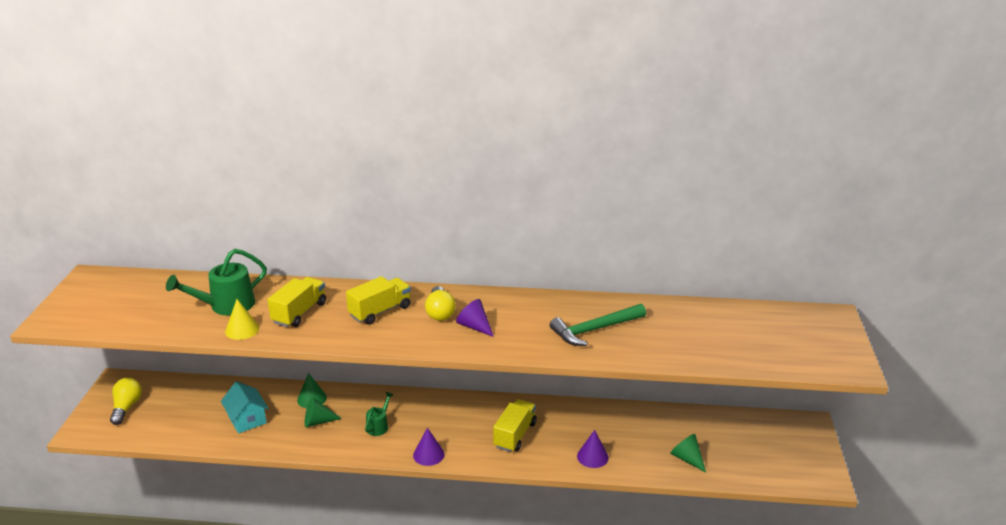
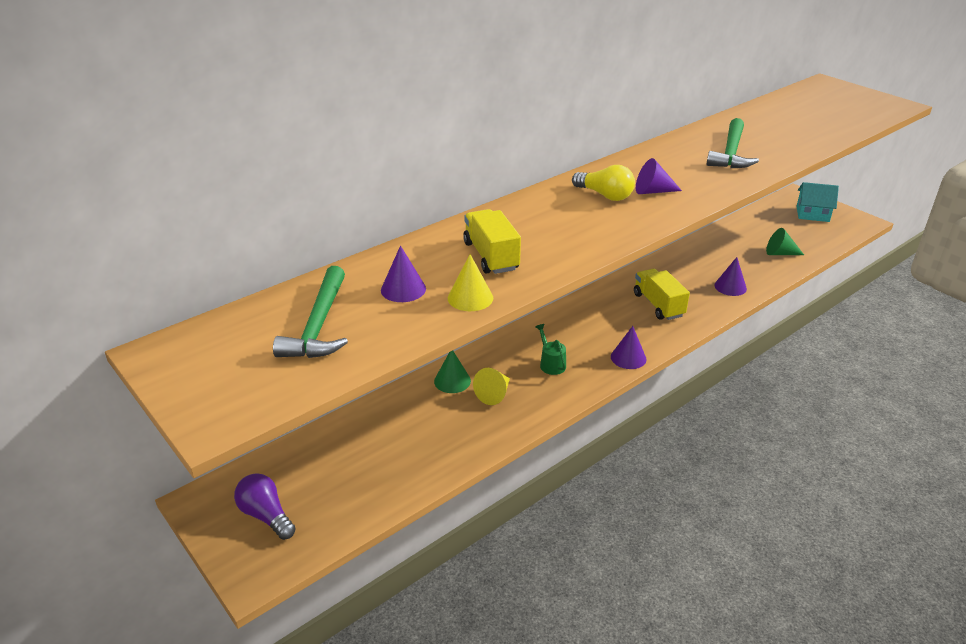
camera: 45 degrees left, 5 degrees up
(126, 407) = (266, 515): yellow light bulb -> purple light bulb
(160, 302) = (318, 325): none -> green hammer
(226, 306) = (403, 289): green watering can -> purple cone
(247, 419) = (424, 436): turquoise house -> turquoise house (812, 214)
(318, 422) = (494, 394): green cone -> yellow cone
(380, 311) = (557, 218): yellow truck -> none

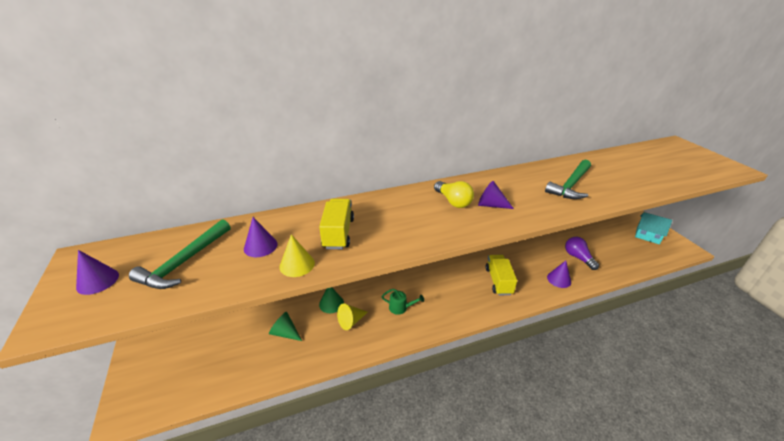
camera: 20 degrees right, 0 degrees up
(266, 515) = (161, 371): purple light bulb -> purple light bulb (578, 258)
(551, 363) = (401, 308): green watering can -> green watering can turned 105 degrees clockwise
(628, 358) = (456, 318): purple cone -> purple cone (98, 281)
(780, 253) = (609, 261): green cone -> green cone (285, 333)

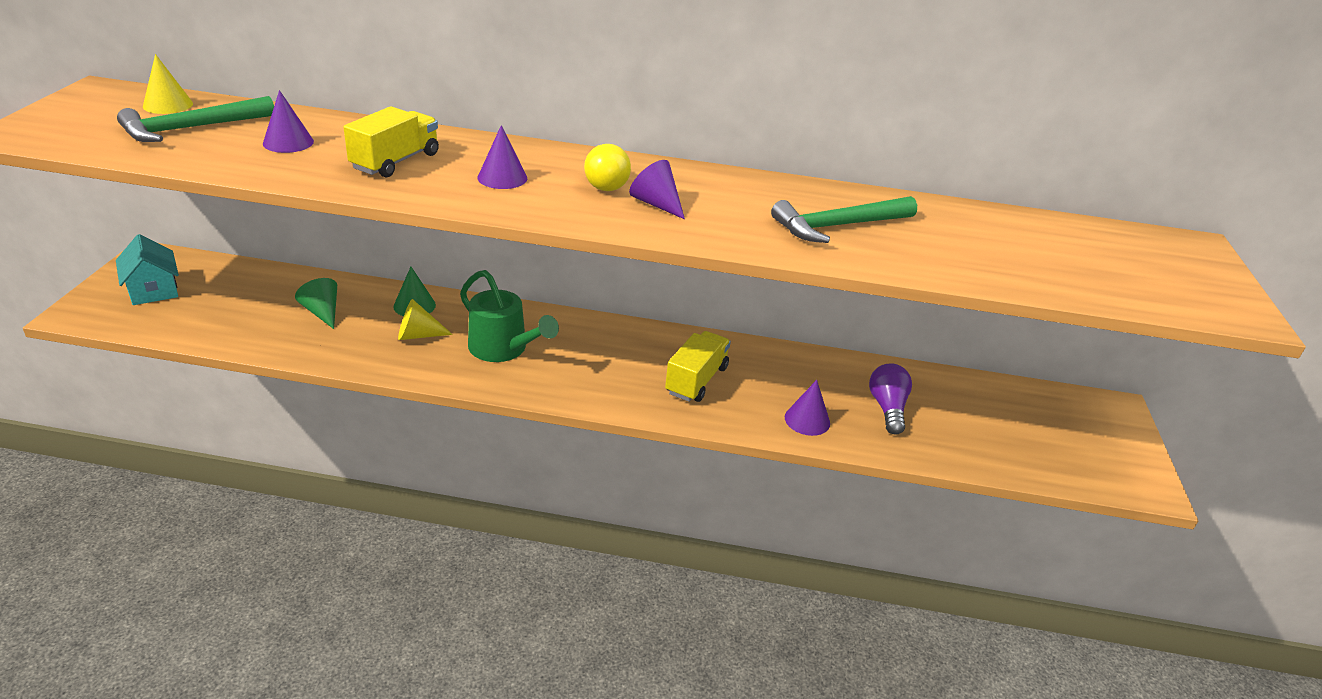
camera: 25 degrees right, 0 degrees up
(98, 281) = (92, 115): purple cone -> purple cone (502, 178)
(297, 264) = (303, 172): yellow cone -> yellow cone (168, 105)
(401, 308) = (503, 349): green watering can -> green watering can, size x1.83
(648, 235) = (1089, 435): turquoise house -> turquoise house (153, 290)

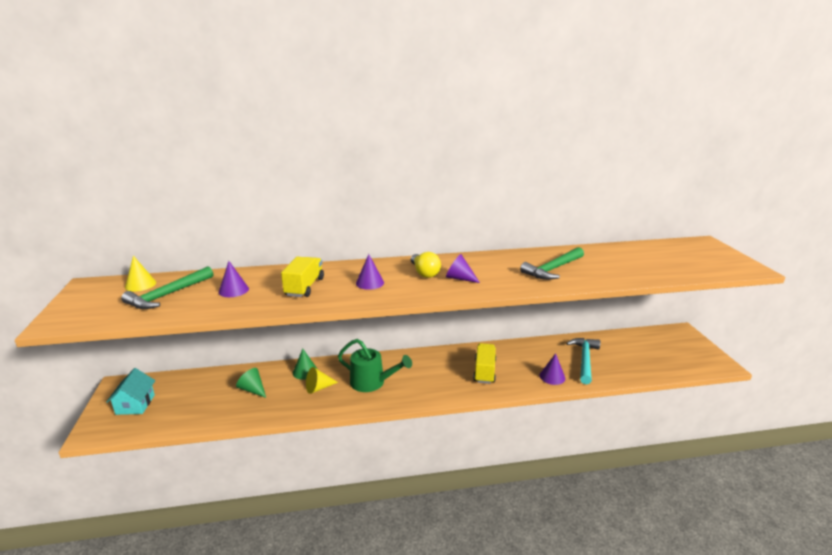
camera: 15 degrees left, 10 degrees down
(153, 290) = (135, 404): turquoise house -> turquoise house turned 45 degrees clockwise
(887, 408) = (584, 360): purple light bulb -> turquoise hammer

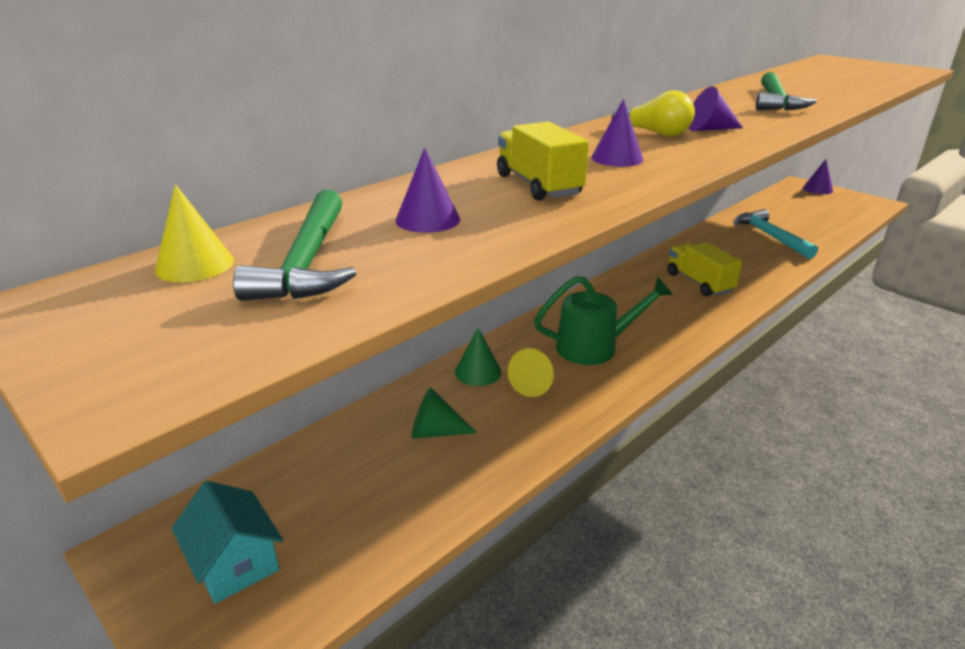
camera: 35 degrees left, 5 degrees up
(552, 377) = (770, 263): purple cone -> purple cone (817, 189)

